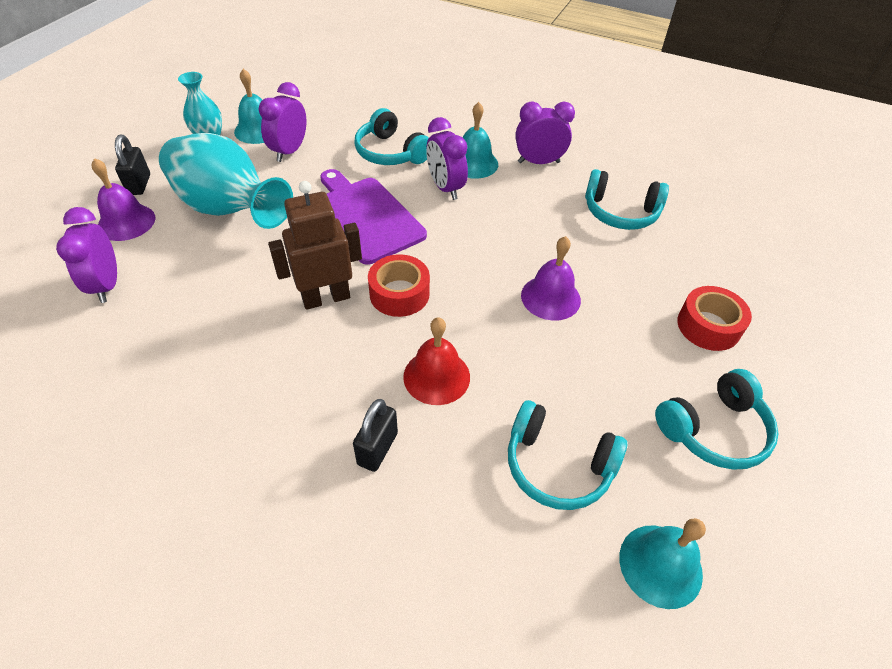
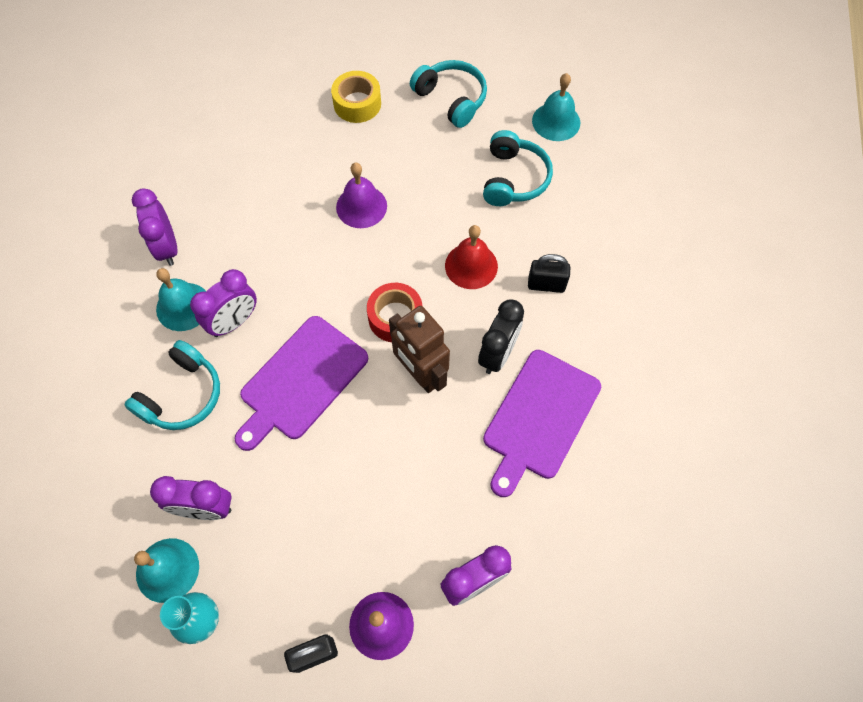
camera: 105 degrees left, 15 degrees up
(216, 384) = (539, 418): none -> purple cutting board
(228, 209) = (328, 524): turquoise vase -> none
(312, 368) = (497, 354): none -> black clock
(620, 212) = (233, 170): turquoise headphones -> none
(708, 326) = (357, 104): red tape -> yellow tape

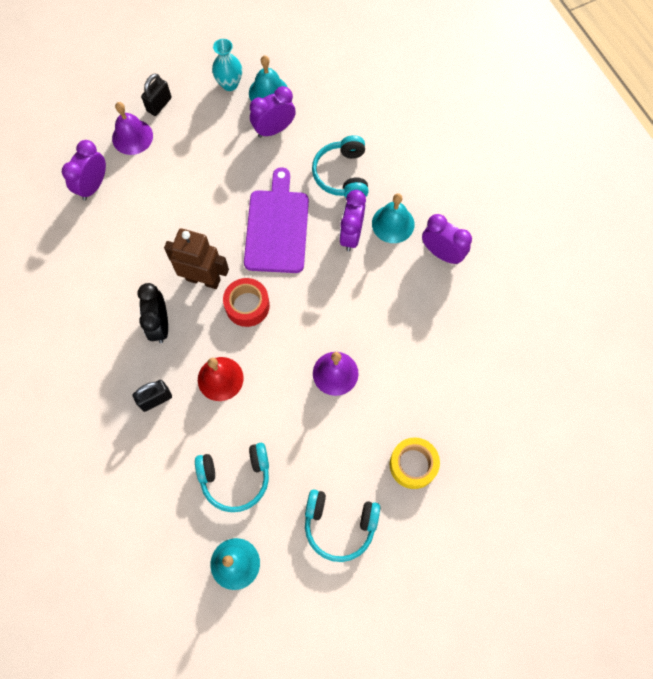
camera: 145 degrees right, 5 degrees up
(513, 178) = (235, 477): turquoise headphones -> turquoise headphones turned 75 degrees counterclockwise
(539, 418) = (106, 300): purple cutting board -> none

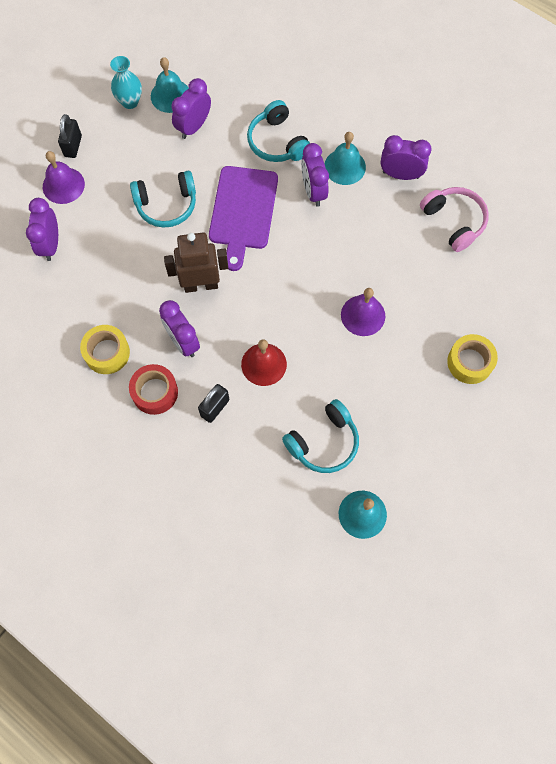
camera: 25 degrees left, 0 degrees up
(89, 305) = (107, 353): none -> yellow tape
(160, 325) = (183, 341): black clock -> purple clock
(247, 305) = (253, 291): red tape -> red tape (155, 392)
(277, 227) = (243, 211): purple cutting board -> purple cutting board turned 150 degrees counterclockwise
(339, 525) = (434, 440): turquoise headphones -> turquoise headphones (166, 205)
(469, 320) = (454, 221): none -> pink headphones

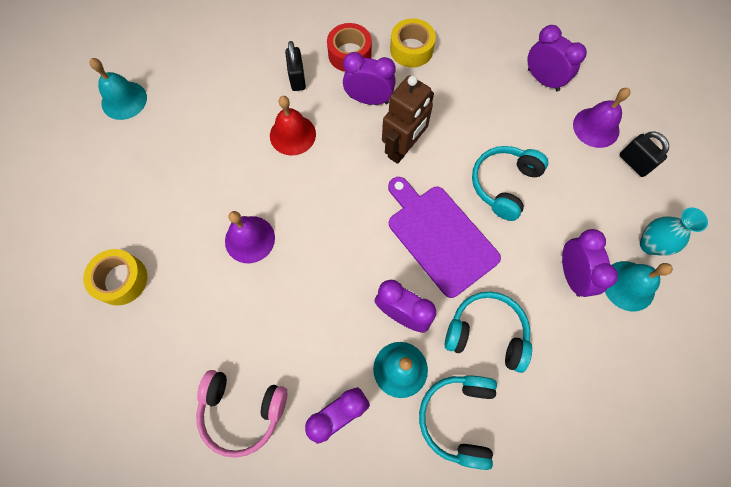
camera: 135 degrees right, 0 degrees up
(323, 442) = (194, 121): turquoise headphones -> turquoise headphones (458, 418)

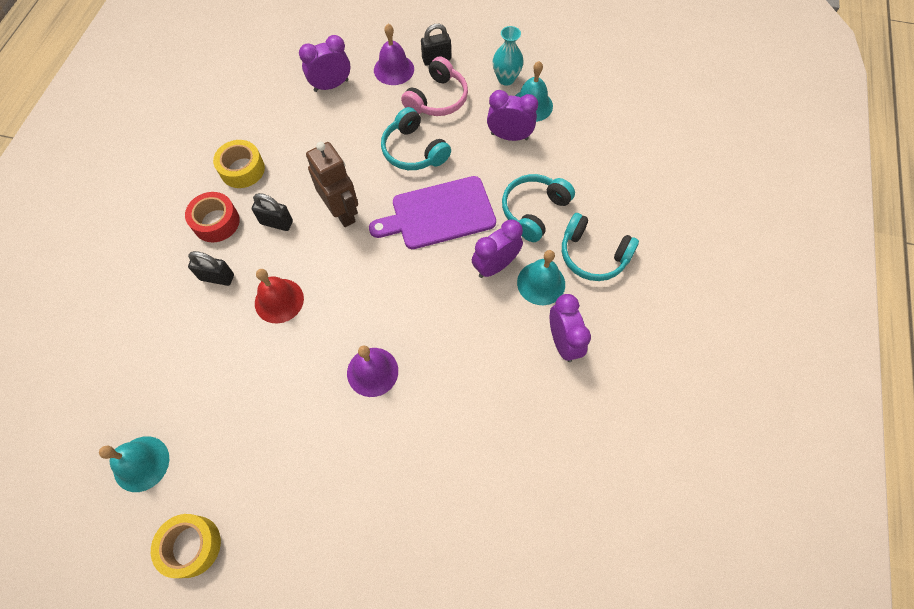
camera: 70 degrees left, 5 degrees down
(121, 280) = (362, 511): yellow tape -> yellow tape (191, 546)
(242, 411) = (534, 422): pink headphones -> pink headphones (437, 99)
(368, 99) = (276, 222): purple clock -> black padlock

